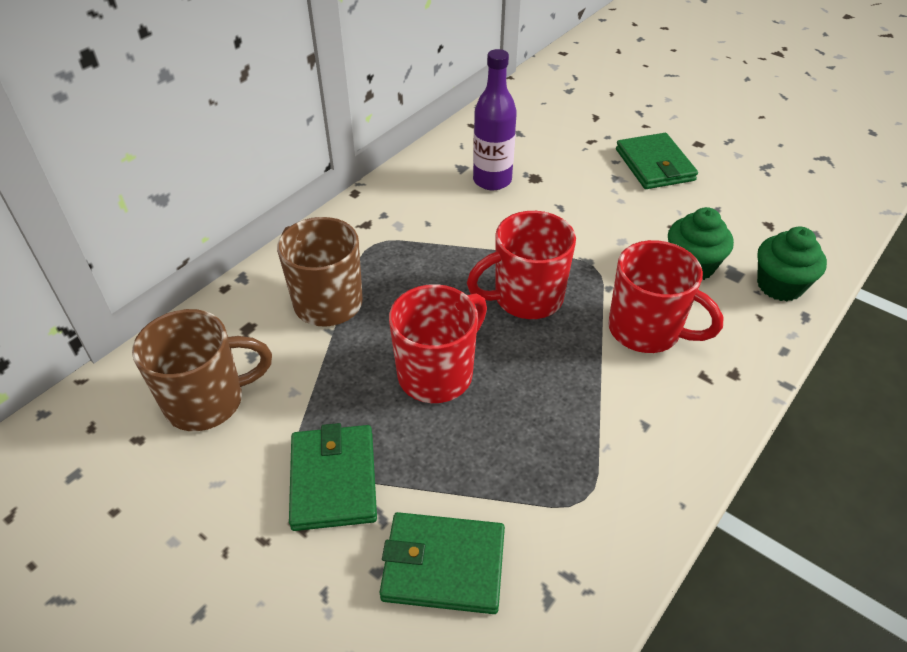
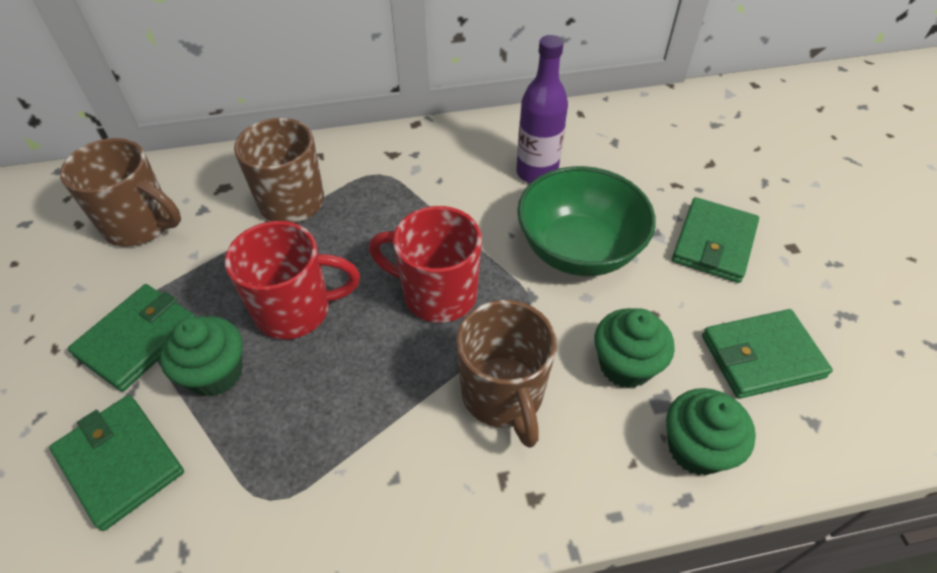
camera: 40 degrees right, 5 degrees up
(434, 456) = (216, 373): none -> green cupcake
(581, 215) = (578, 250): none -> green bowl
(646, 330) = (503, 395): red mug -> brown mug
(753, 214) = (761, 356): none -> green wallet

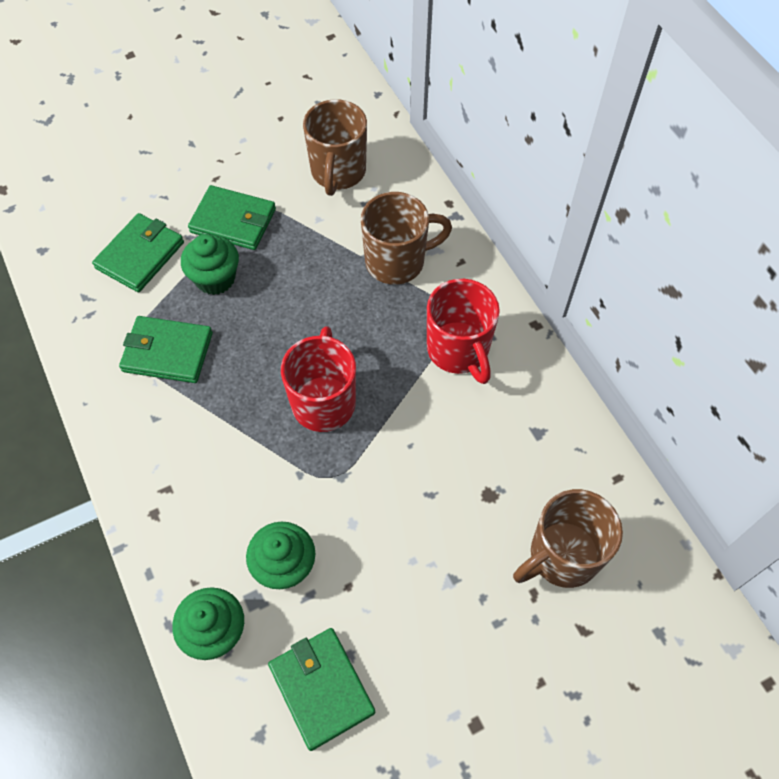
camera: 75 degrees right, 10 degrees up
(296, 310) = (282, 307): red mug -> red mug (458, 351)
(503, 395) = (235, 474): brown mug -> brown mug (562, 556)
(536, 172) = (502, 451): purple bottle -> none
(578, 250) = (408, 507): green bowl -> none
(713, 243) = (456, 638): green wallet -> green wallet (167, 352)

